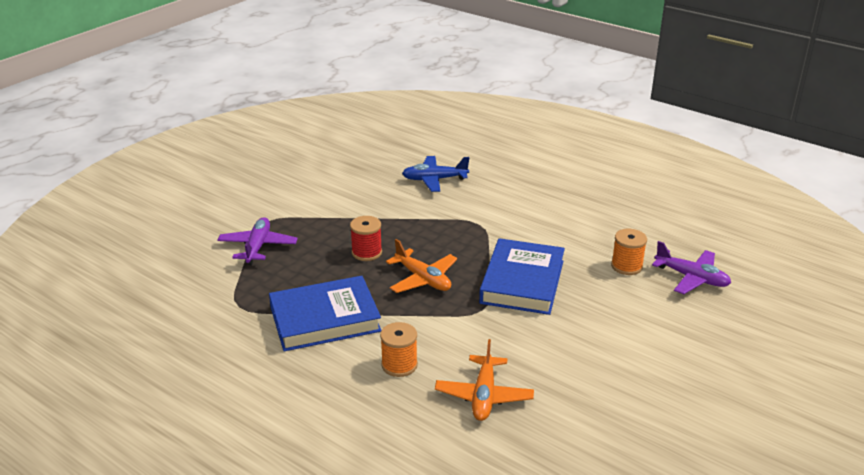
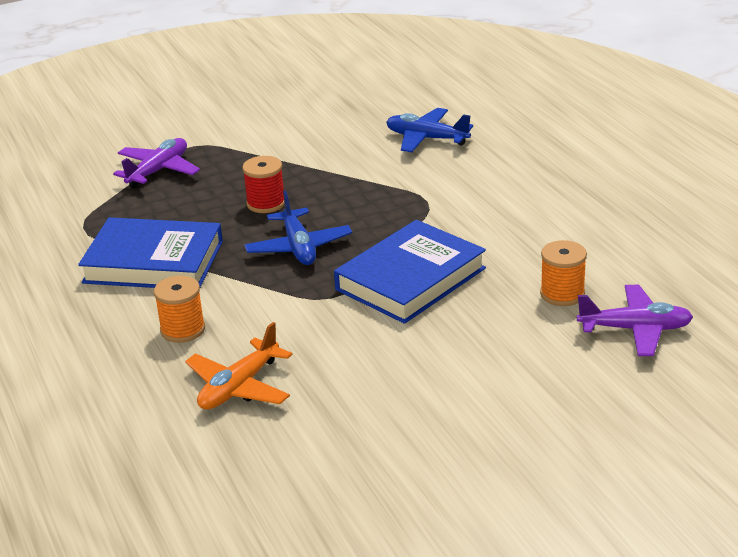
camera: 30 degrees right, 0 degrees up
(423, 279) = (298, 247): orange plane -> blue plane
(691, 278) = (635, 329): purple plane -> purple plane turned 60 degrees counterclockwise

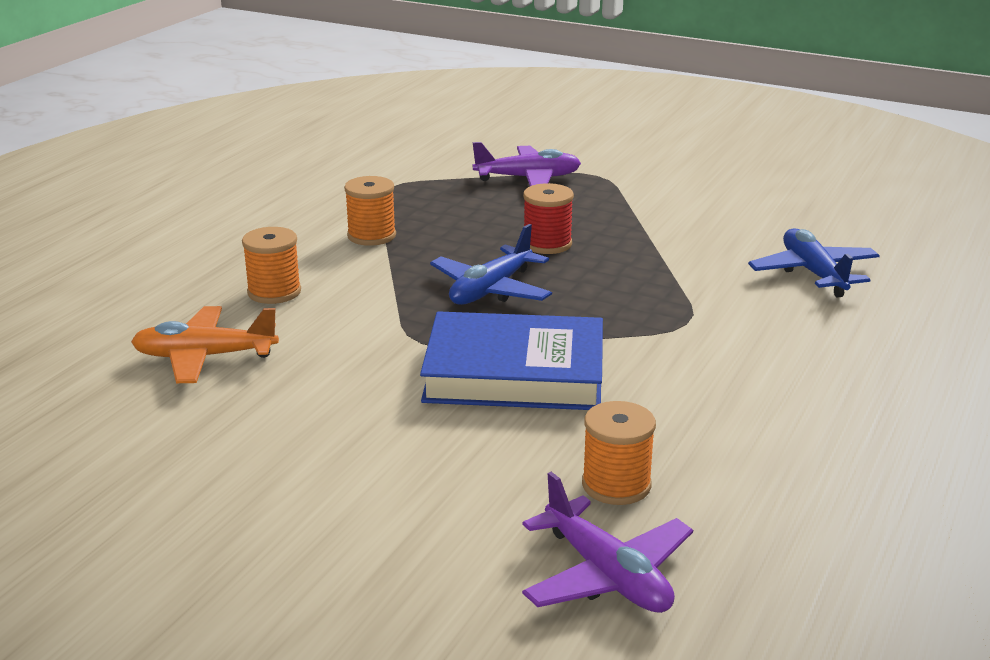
camera: 50 degrees right, 5 degrees down
(153, 262) = (371, 236): blue book -> orange spool

